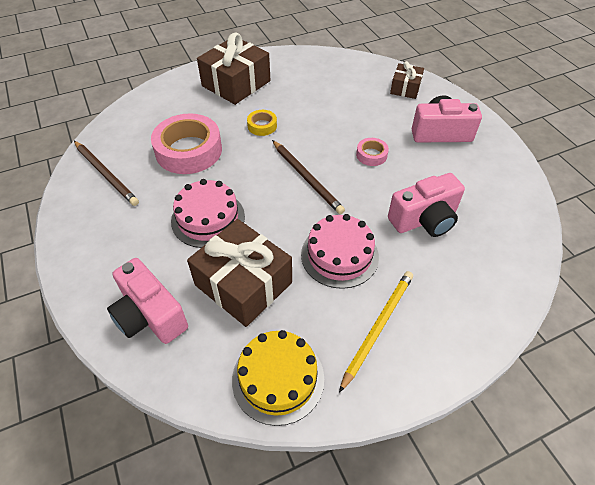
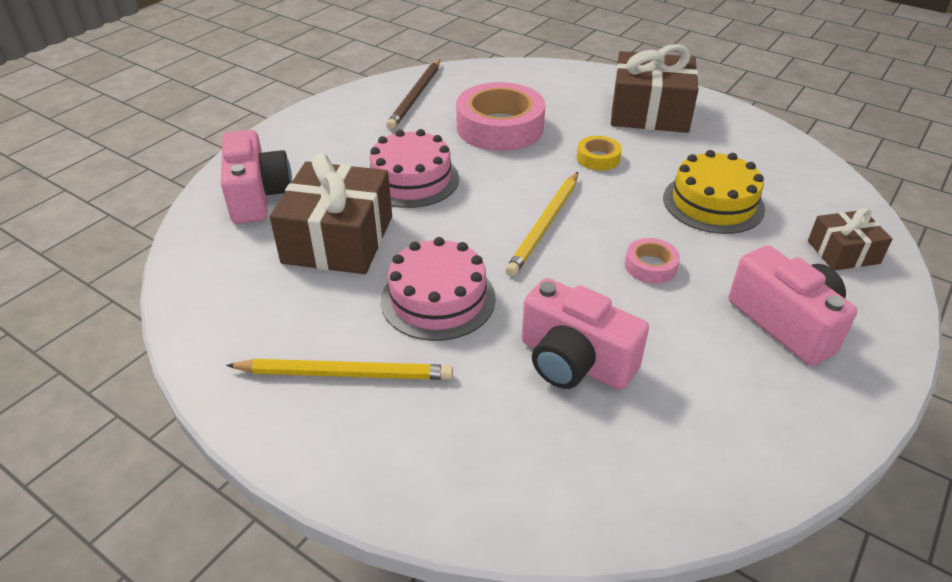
camera: 60 degrees right, 10 degrees down
(150, 315) = (258, 196): pink camera -> pink camera turned 150 degrees clockwise
(278, 378) = (226, 313): yellow cake -> yellow cake (713, 203)
(307, 178) = (545, 225): brown pencil -> yellow pencil

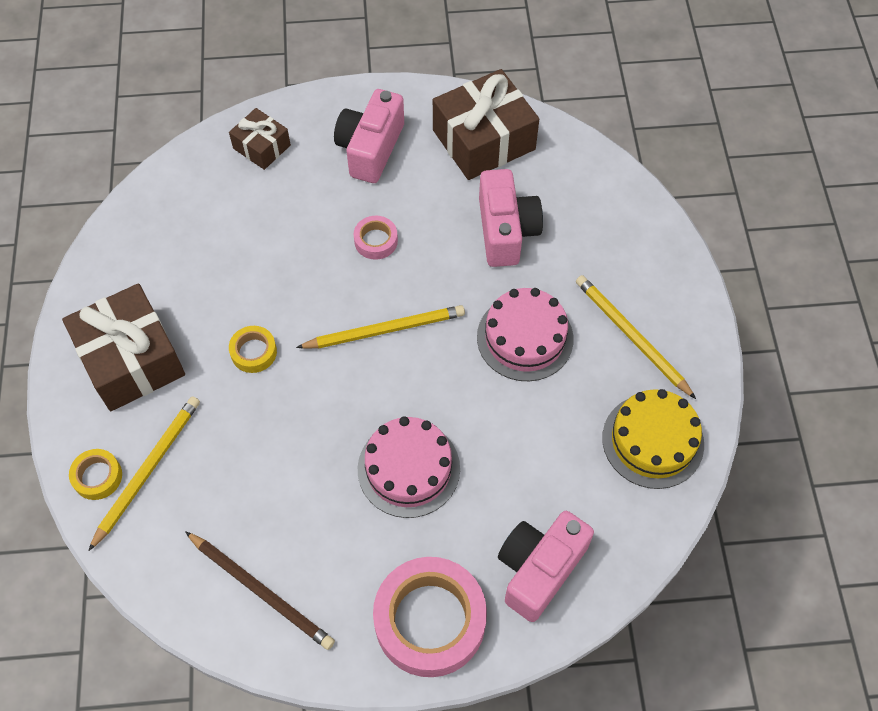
camera: 130 degrees left, 20 degrees up
(338, 239) = (529, 453): brown gift -> brown gift (483, 140)
(415, 96) = (261, 591): brown pencil -> brown pencil turned 60 degrees clockwise
(500, 127) = (262, 464): pink tape -> pink tape (430, 620)
(551, 91) = (148, 470): none -> yellow pencil
(569, 75) = (97, 477): none -> yellow tape
(713, 203) = (259, 242): yellow cake -> yellow cake (653, 441)

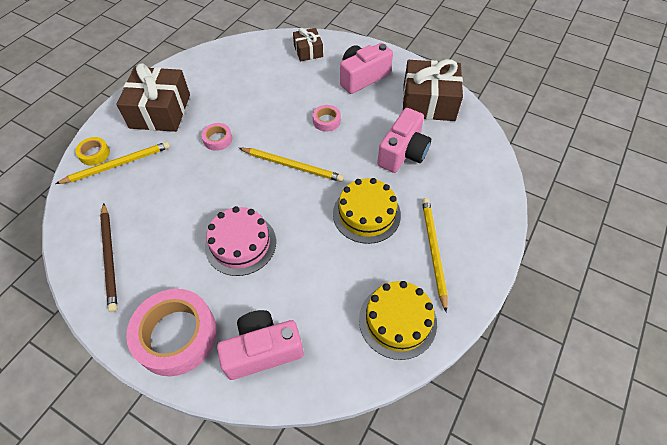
camera: 35 degrees right, 5 degrees down
(254, 352) = (217, 139): yellow tape -> pink tape
(525, 338) = (366, 214): pink cake -> yellow cake

